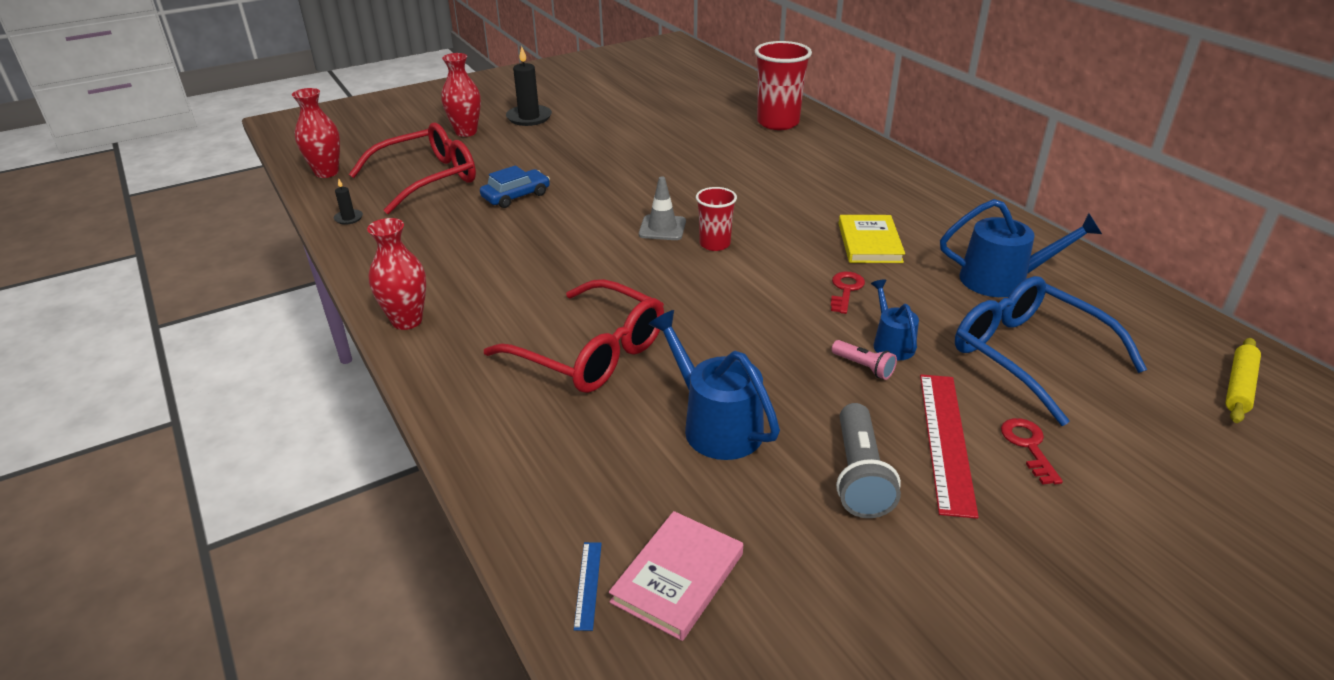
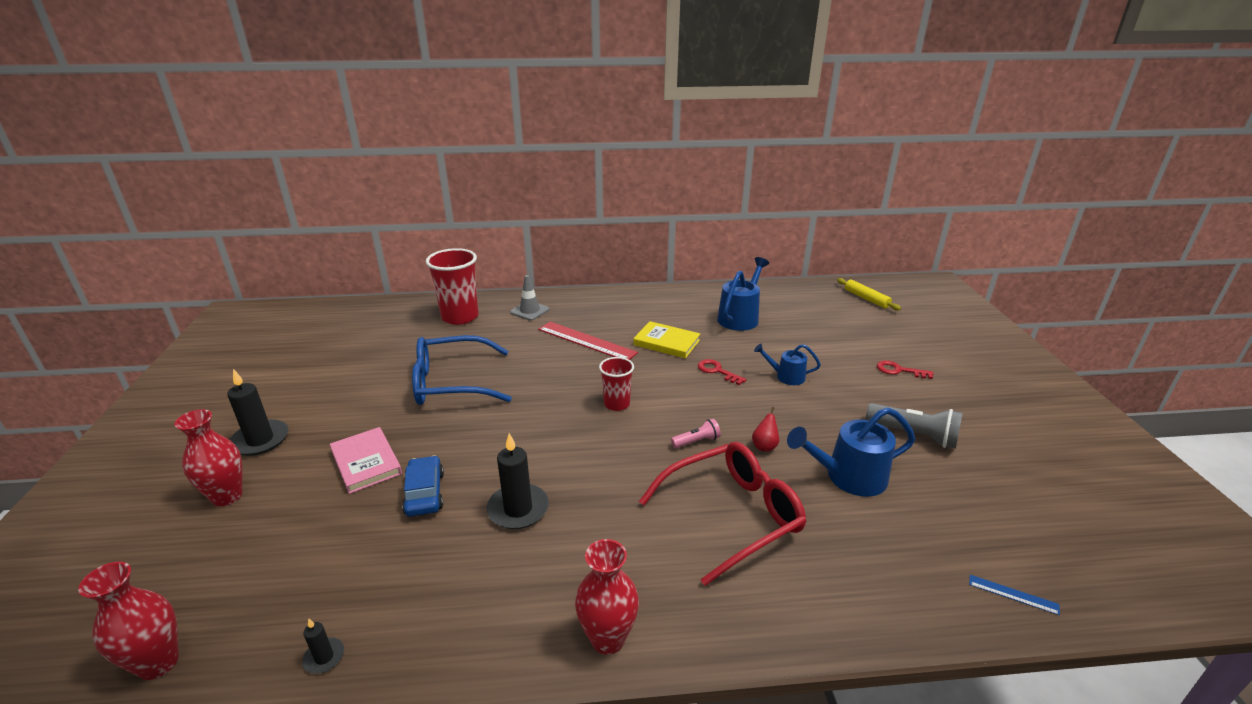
camera: 65 degrees left, 5 degrees down
(426, 179) = (304, 557): red glasses -> none
(524, 240) = (518, 509): none -> black candle
(662, 228) = (570, 421): grey traffic cone -> grey traffic cone (529, 311)
(678, 578) = (1005, 545): pink book -> pink book (366, 462)
(723, 352) = (764, 446): none -> red pear
(863, 367) = (807, 395): pink flashlight -> pink flashlight (696, 441)
(945, 440) = (888, 394): red ruler -> red ruler (586, 341)
(1029, 356) = (819, 339): blue glasses -> blue glasses (452, 383)

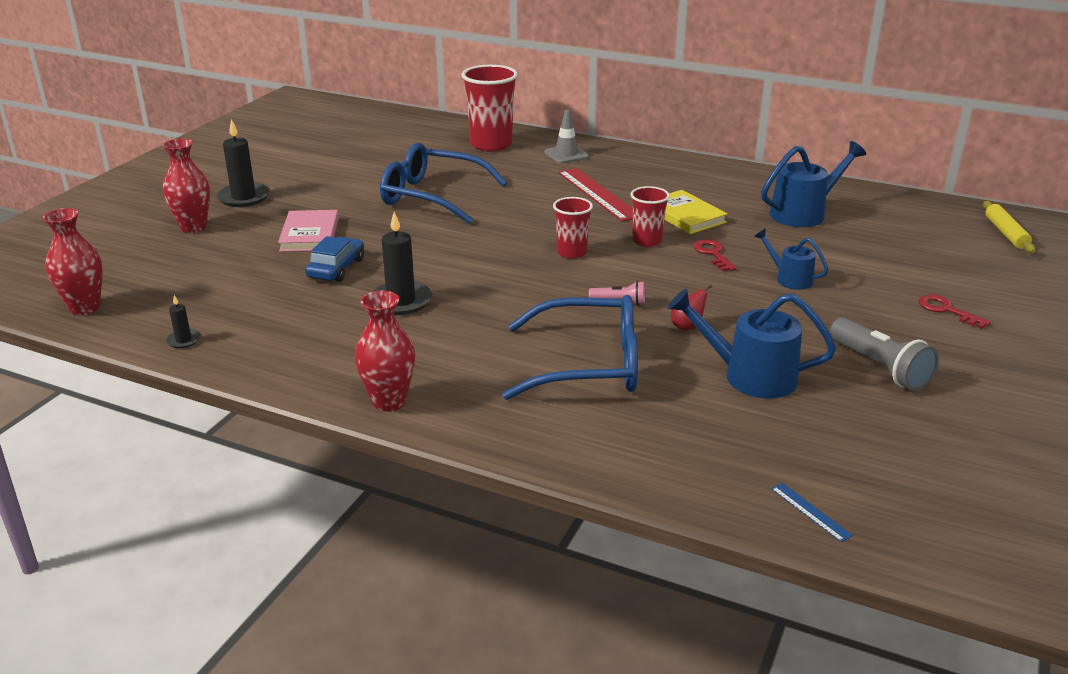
camera: 30 degrees right, 0 degrees up
(661, 374) = (647, 241): none -> red cup
(731, 516) = (587, 364): red glasses -> blue glasses

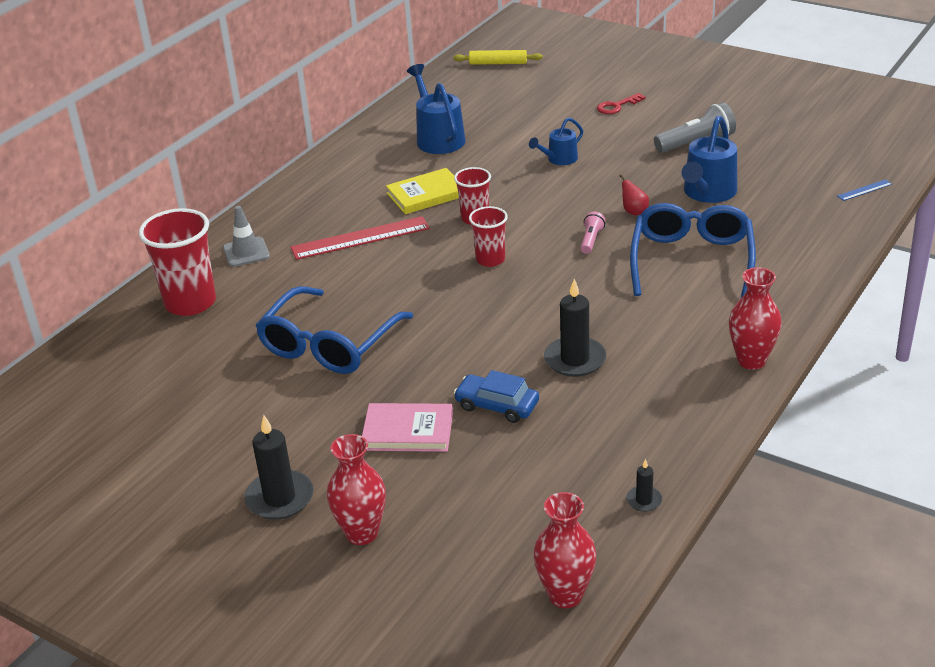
camera: 80 degrees left, 5 degrees up
(713, 254) = (508, 188): red key -> none

